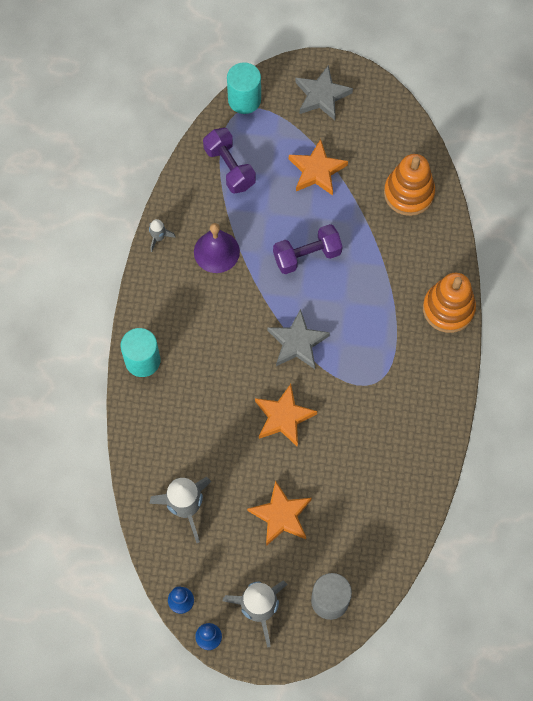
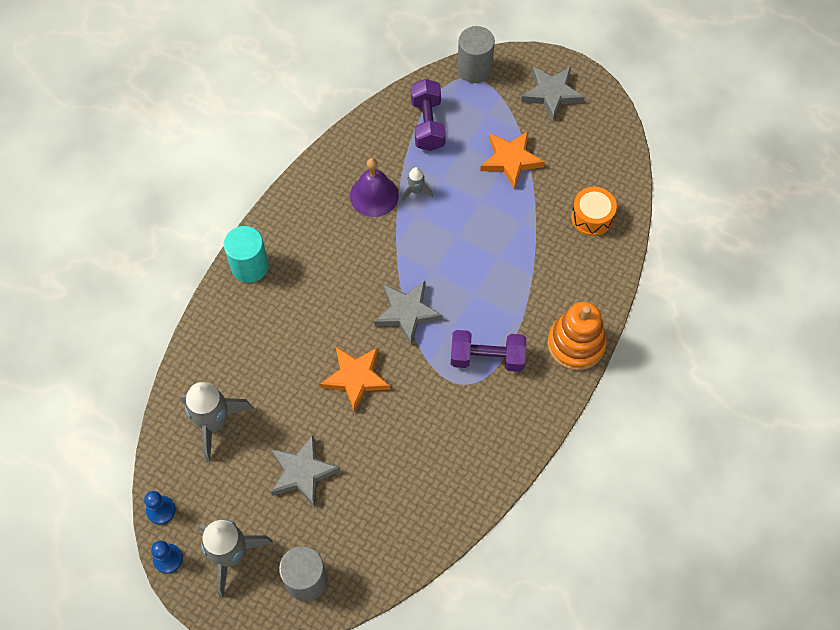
camera: 25 degrees right, 5 degrees down
(158, 238) = (326, 161): grey rocket -> grey rocket (416, 191)
(244, 99) = (474, 69): turquoise cylinder -> grey cylinder
(281, 515) = (302, 472): orange star -> grey star
(307, 255) = (460, 235): purple dumbbell -> purple dumbbell (487, 358)
(408, 193) = (592, 217): orange stacking toy -> orange drum

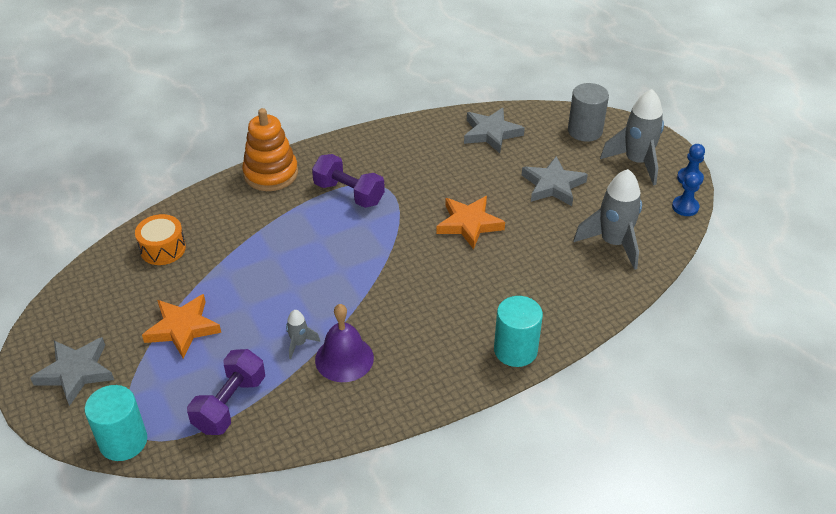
camera: 150 degrees left, 20 degrees down
(407, 312) = (390, 249): grey star -> grey star (491, 133)
(474, 69) = (123, 441): grey cylinder -> turquoise cylinder

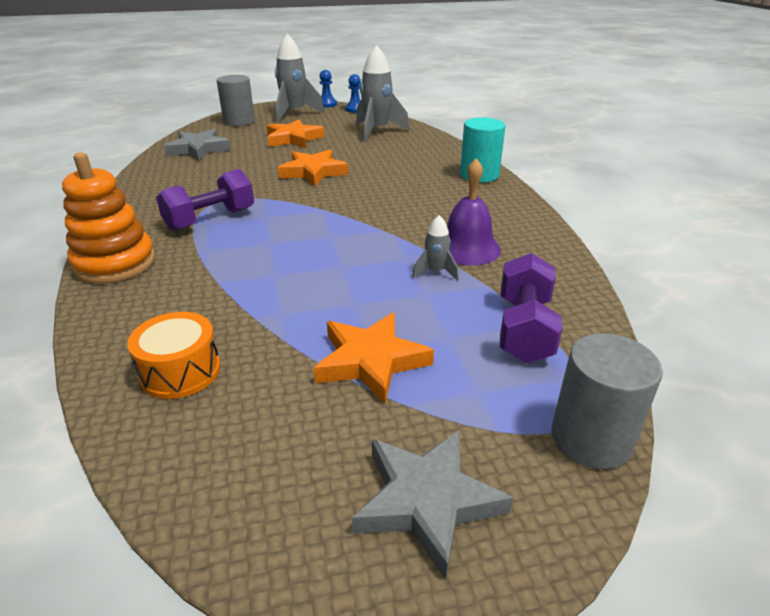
camera: 75 degrees left, 10 degrees down
(123, 441) = (591, 438): turquoise cylinder -> grey cylinder
(230, 404) = (524, 329): purple dumbbell -> purple dumbbell turned 60 degrees clockwise
(553, 185) = (293, 139): grey star -> orange star

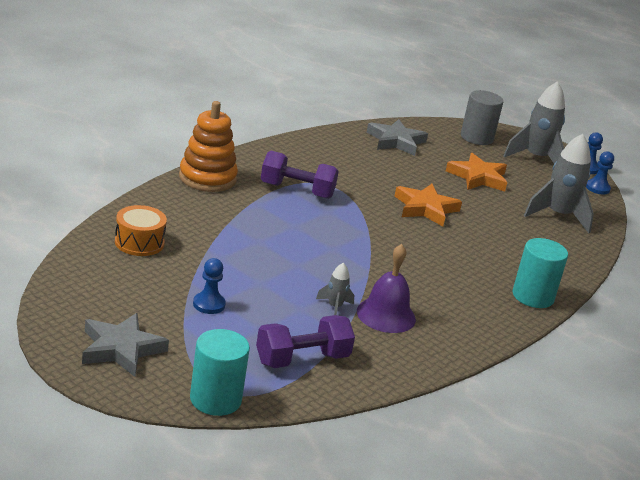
camera: 50 degrees right, 5 degrees down
(371, 361) = (209, 304): orange star -> blue pawn
(591, 438) = (215, 399): grey cylinder -> turquoise cylinder

